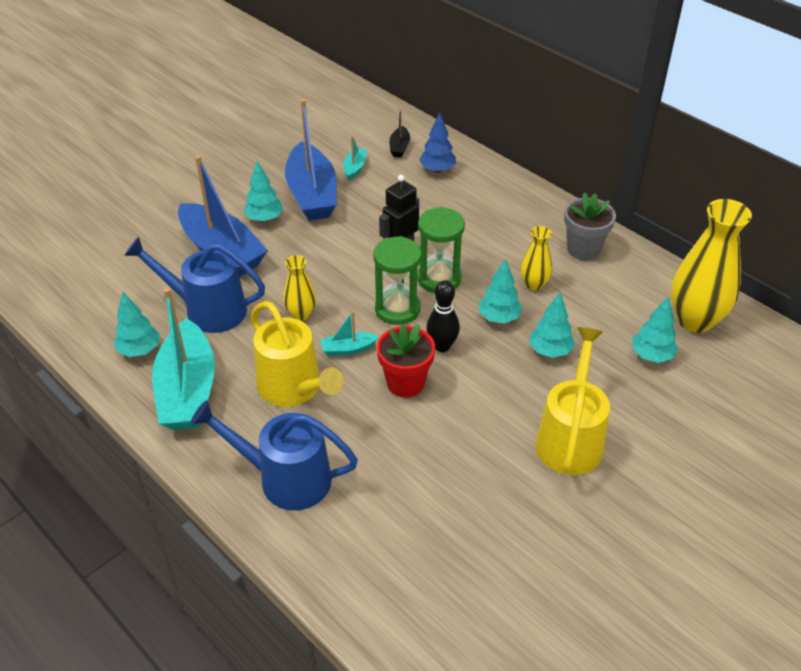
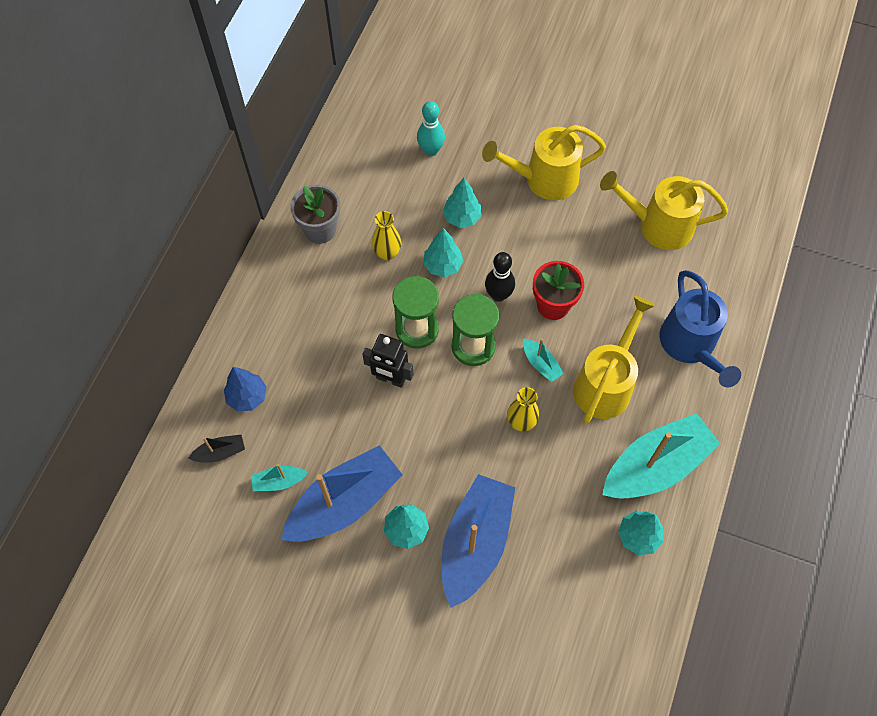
camera: 115 degrees left, 20 degrees up
(207, 310) = (559, 507): blue watering can -> none
(453, 521) = (657, 225): none -> yellow watering can
(651, 356) = (431, 150): turquoise tree -> turquoise bowling pin
(695, 320) = (374, 131): yellow vase -> none

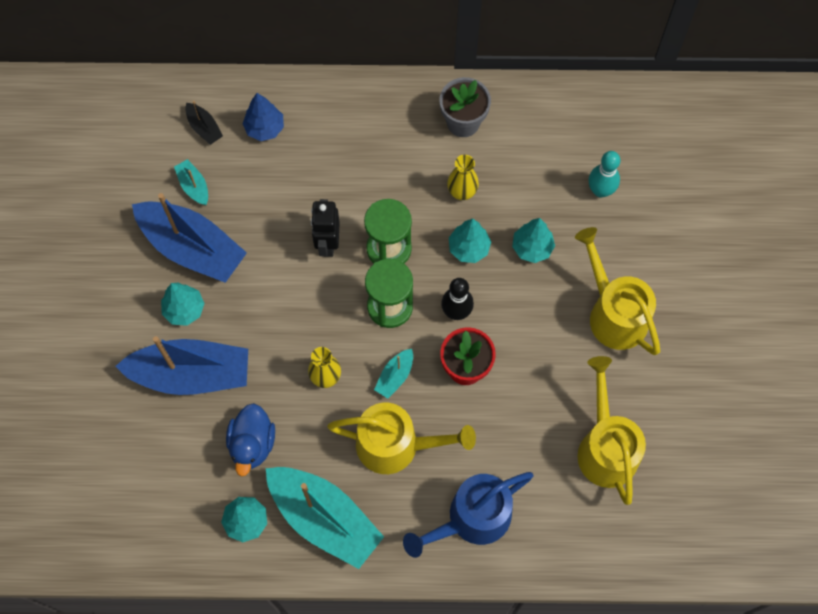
camera: 70 degrees right, 5 degrees up
(565, 507) = (252, 444): none -> blue duck

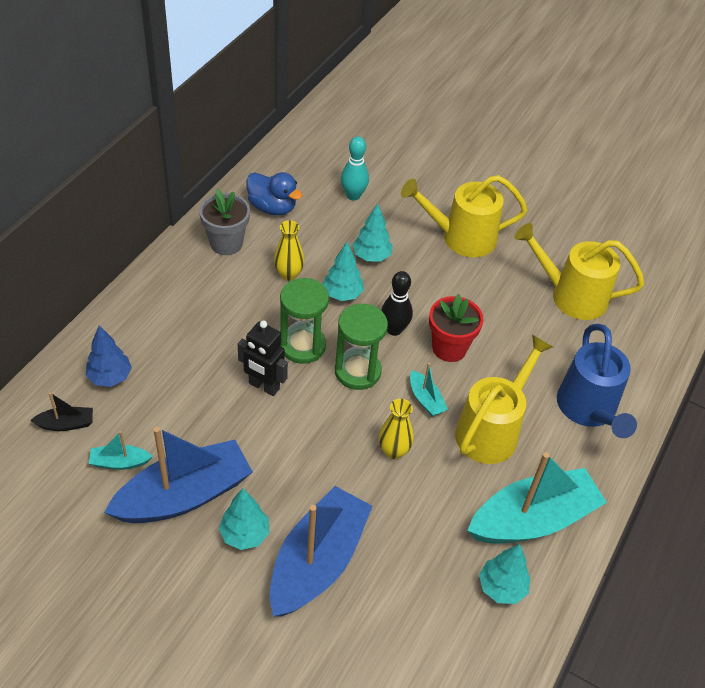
camera: 65 degrees left, 20 degrees down
(252, 444) = (424, 543): blue duck -> blue duck (272, 207)

